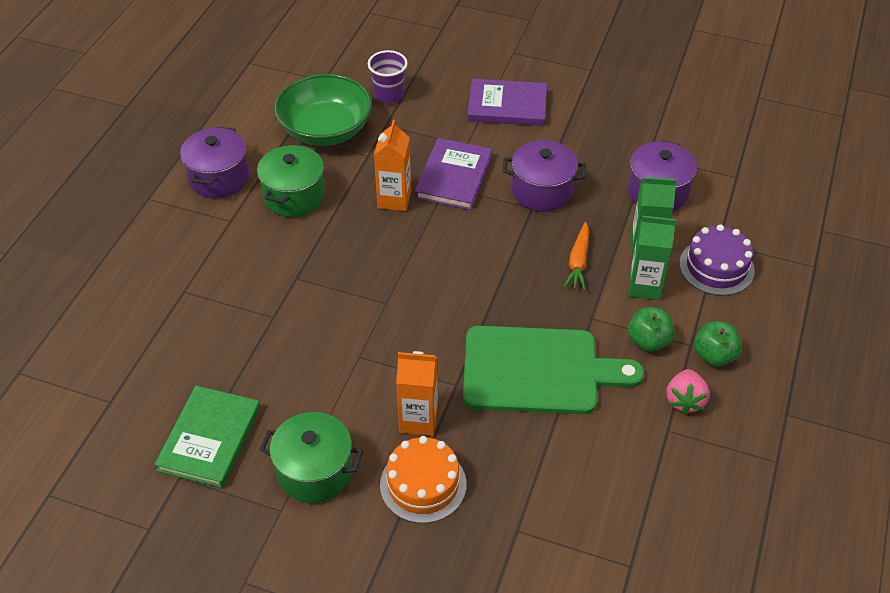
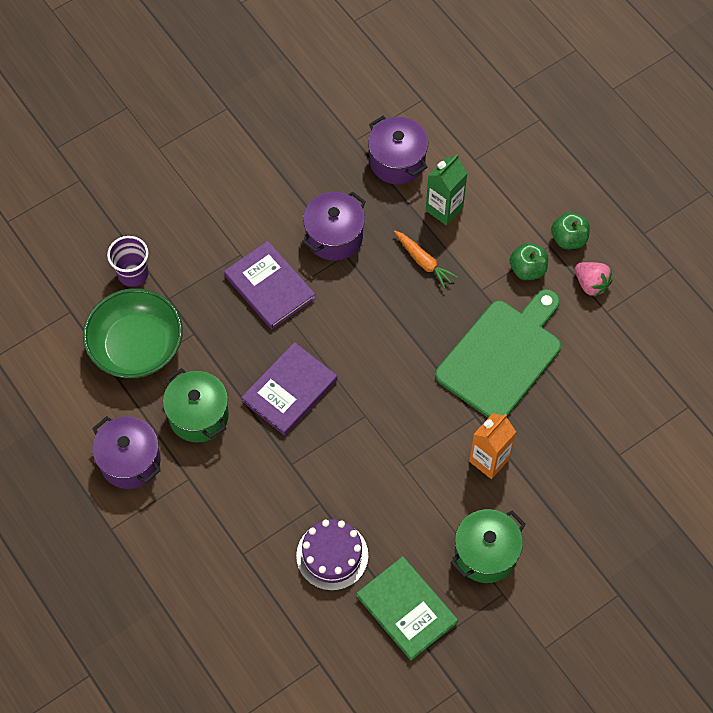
camera: 55 degrees left, 15 degrees up
(394, 199) = (261, 344): orange carton -> none
(423, 484) = (544, 490): orange cake -> none
(507, 106) = (219, 196): purple book -> purple book (290, 390)
(644, 287) = (478, 236): green carton -> none
(716, 267) = (495, 178): purple cake -> purple cake (332, 555)

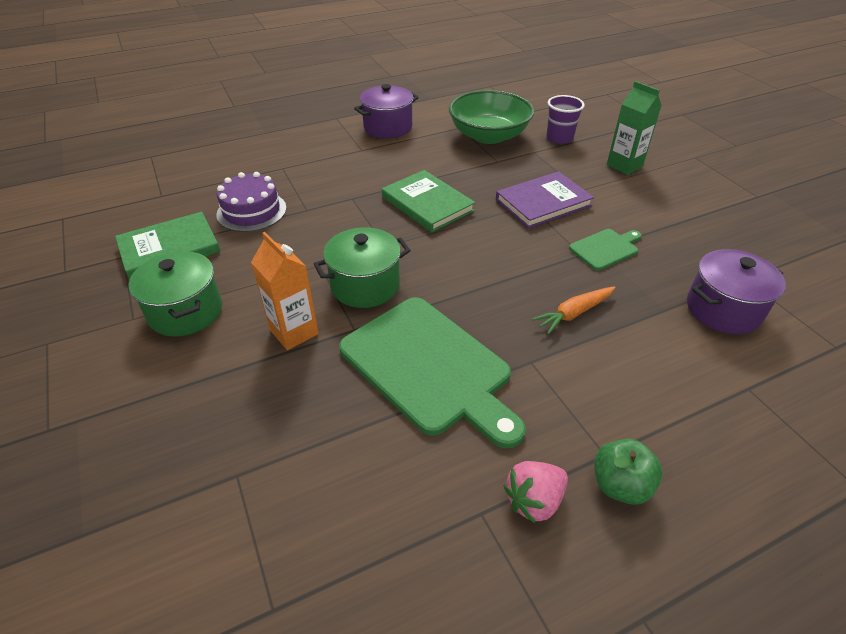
camera: 100 degrees right, 20 degrees down
(198, 415) = (417, 157): green pot -> green pot (365, 285)
(290, 390) = (427, 204): purple book -> green book
(334, 236) = (605, 248): purple pot -> green cutting board
(444, 209) = (656, 343): green carton -> green carton (624, 165)
(527, 269) = (562, 419): green apple -> none

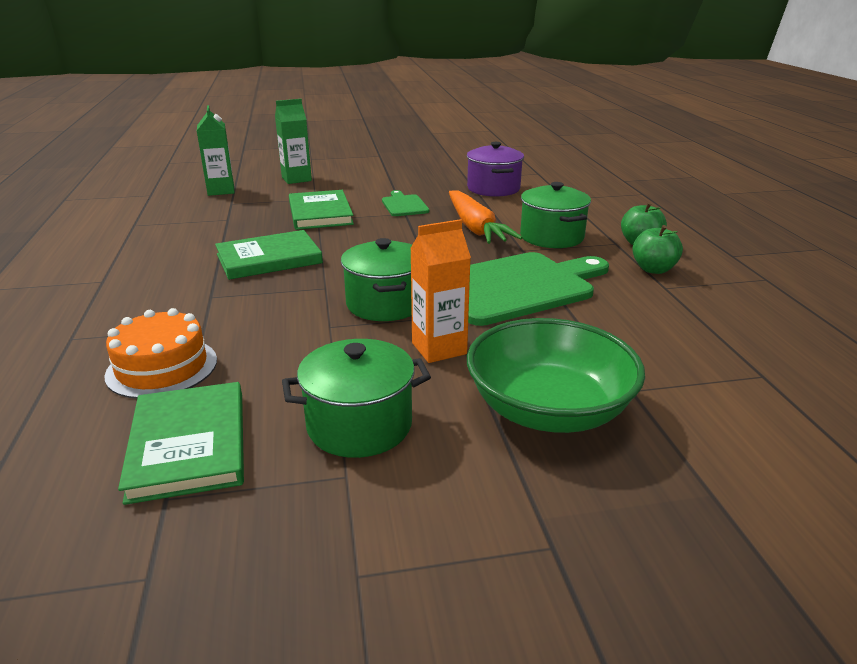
camera: 75 degrees left, 15 degrees down
(251, 211) = (162, 367): purple cake -> orange cake
(388, 127) = (70, 260): purple pot -> none
(488, 135) = (173, 215): green bowl -> green bowl (548, 409)
(534, 500) = (653, 269): pink strawberry -> green apple
(543, 202) = (320, 213): purple book -> green book
(559, 138) = (221, 190): purple cup -> green carton
(574, 313) = (475, 228): orange carrot -> orange carrot, size x1.69
(586, 384) = (551, 237): none -> green pot

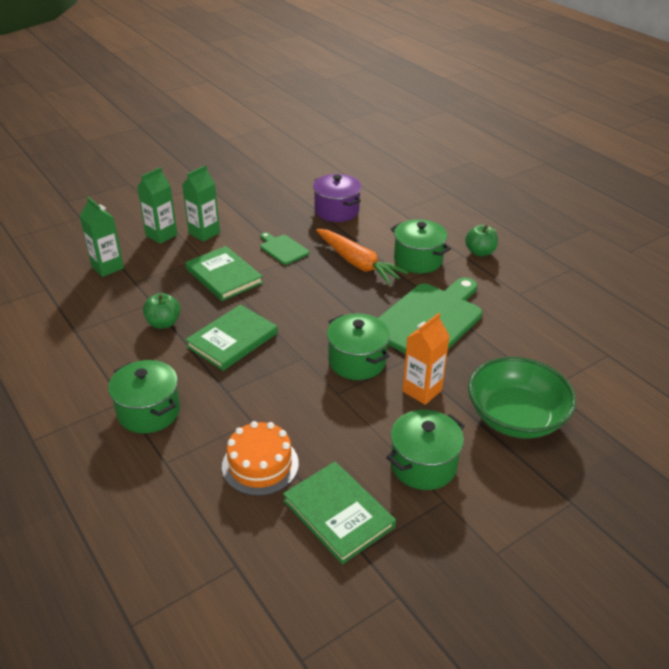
camera: 25 degrees left, 10 degrees up
(114, 294) = (149, 412): none -> green pot
(338, 183) = (204, 233): none -> green carton
(653, 269) = (503, 277): green apple -> green apple (163, 323)

